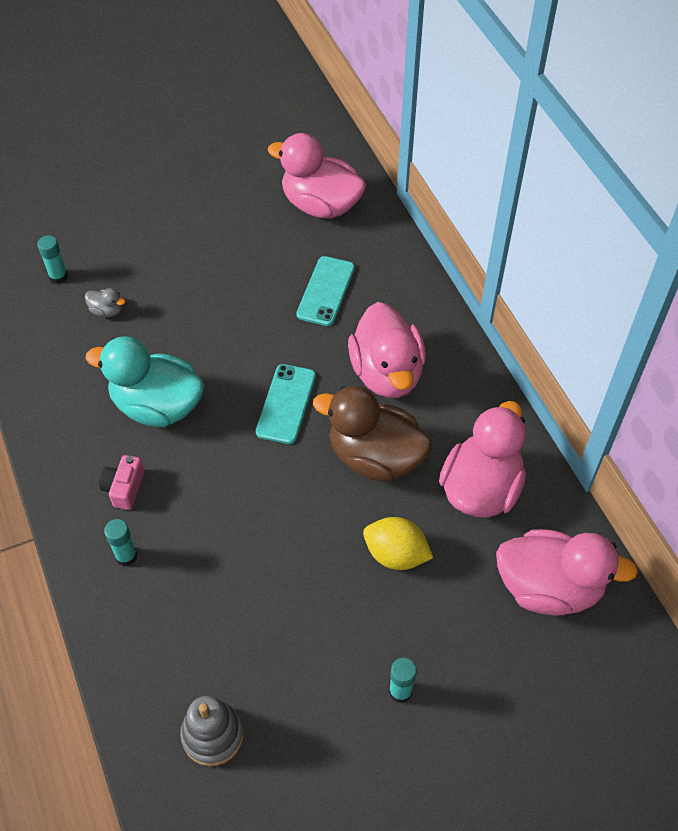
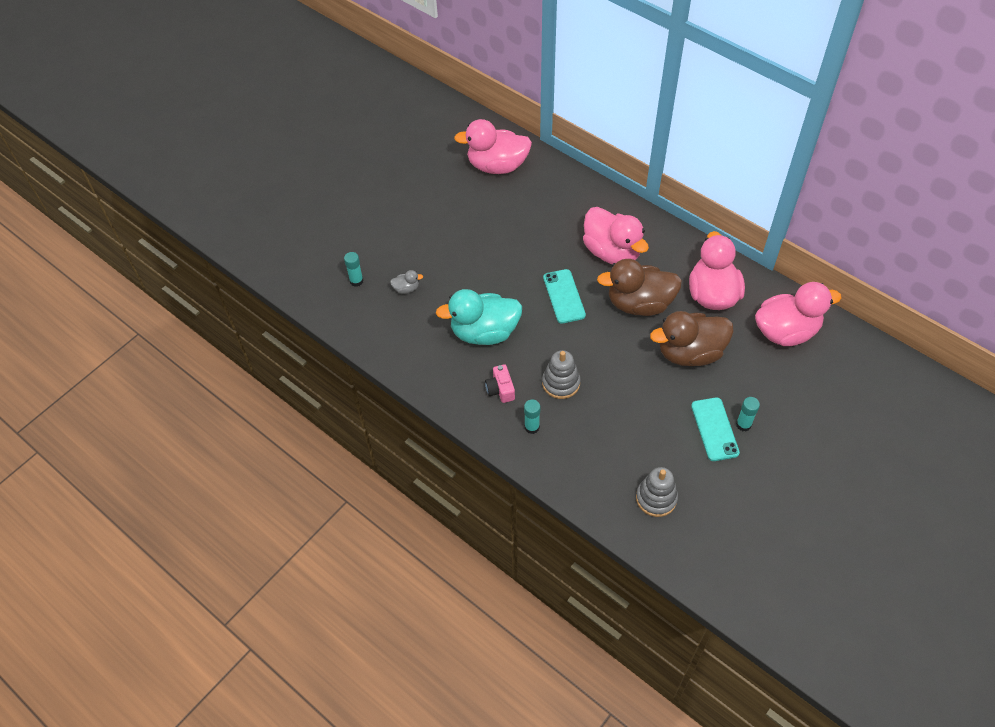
camera: 25 degrees left, 0 degrees up
(202, 515) = (561, 383): none -> grey stacking toy
(326, 291) = (539, 218): turquoise phone -> turquoise phone (714, 429)
(396, 554) = (690, 353): yellow lemon -> brown duck

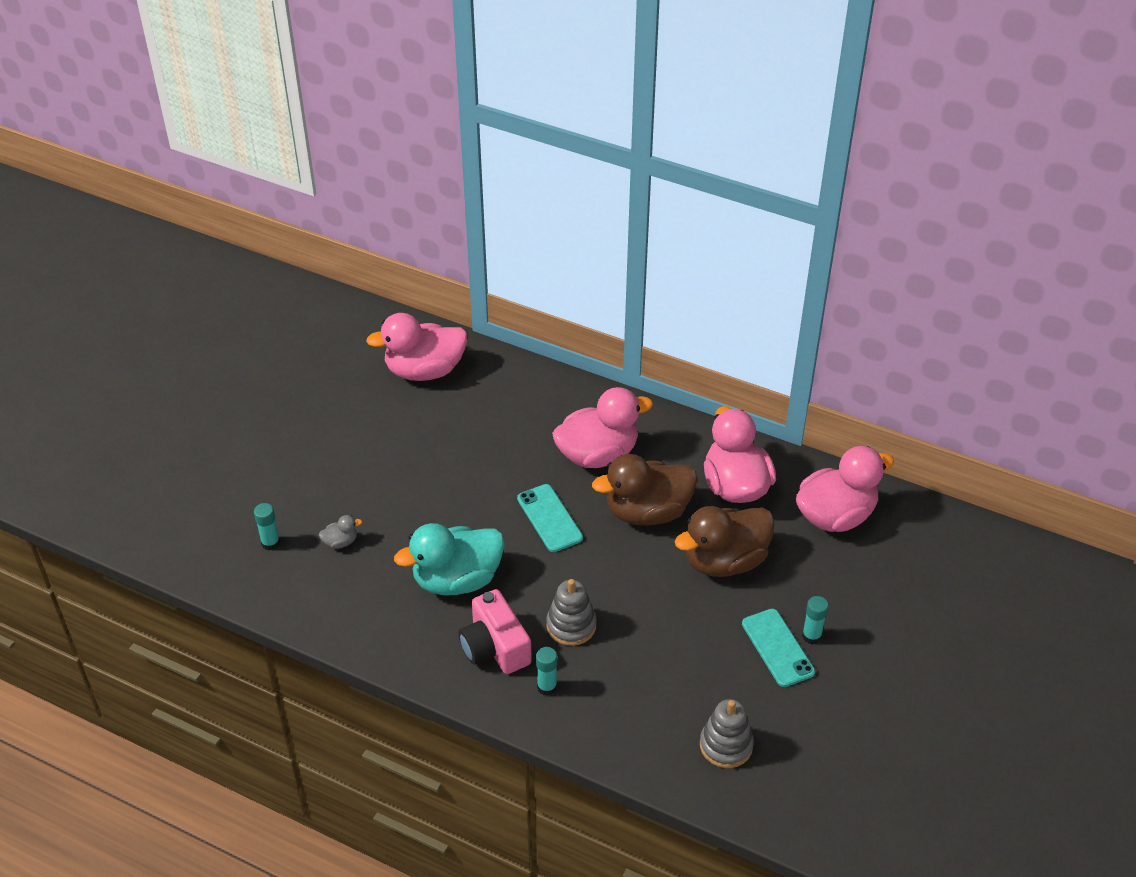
camera: 15 degrees left, 10 degrees down
(500, 389) = (495, 647): pink camera -> pink camera, size x1.68
(612, 252) = (598, 454): pink duck -> pink duck turned 60 degrees counterclockwise

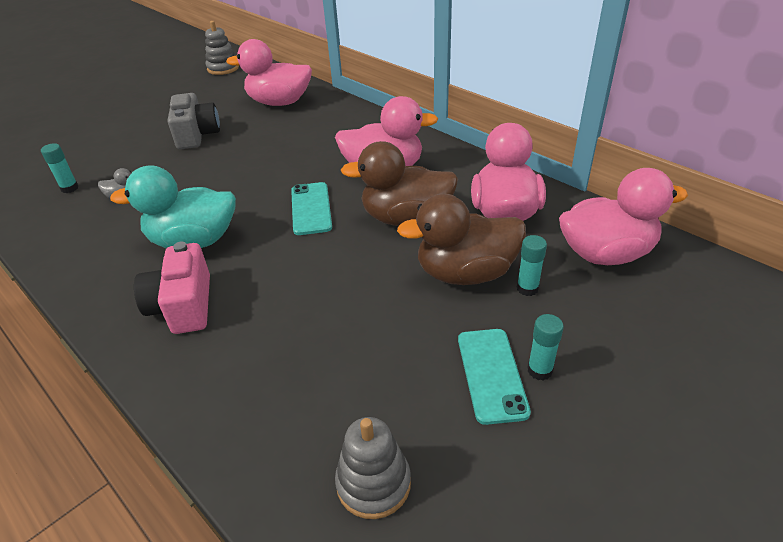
camera: 20 degrees right, 5 degrees down
(359, 440) = (196, 135): none -> grey camera
(547, 687) = (206, 357): turquoise glue stick -> turquoise glue stick (527, 288)
(571, 625) = (271, 301): grey stacking toy -> grey stacking toy (223, 68)

